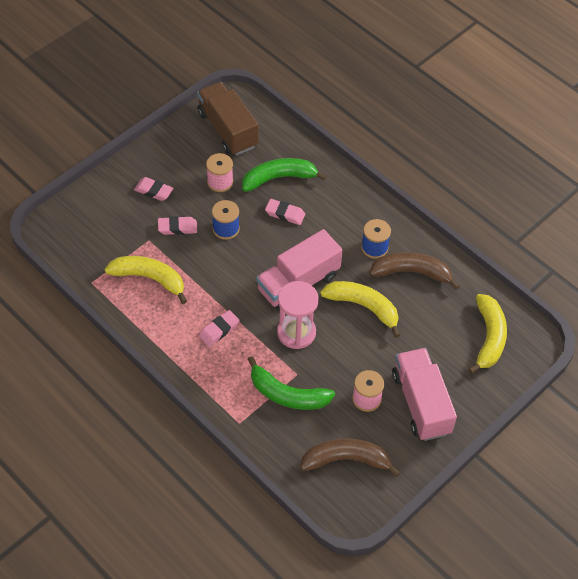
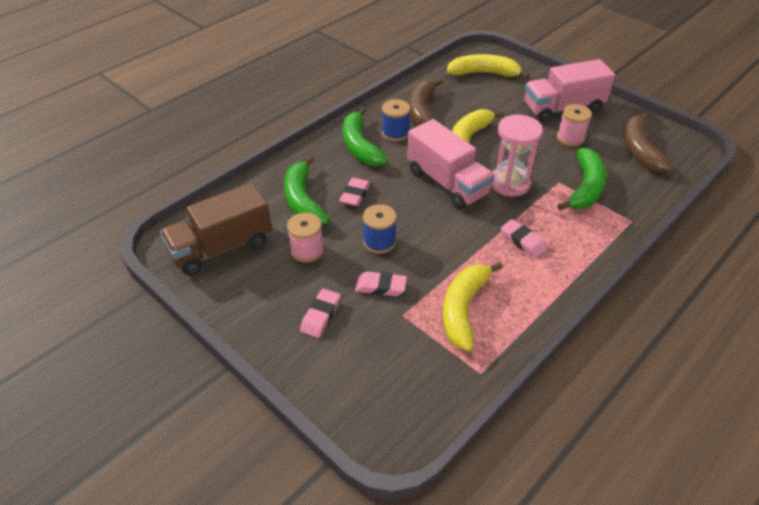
camera: 90 degrees left, 10 degrees down
(177, 228) = (380, 287): pink eraser -> pink eraser turned 75 degrees counterclockwise
(354, 219) = (359, 146): none -> green banana

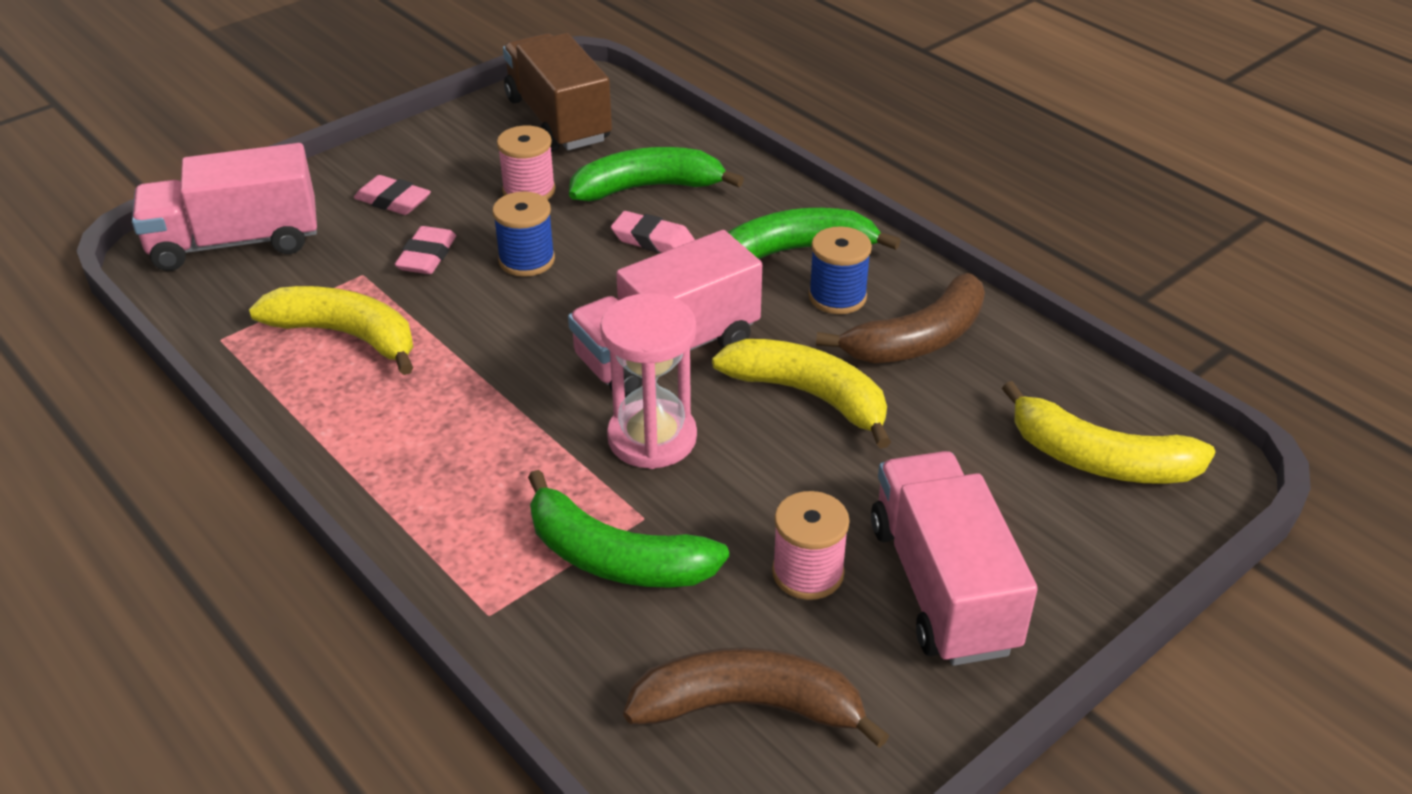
camera: 95 degrees right, 5 degrees down
(376, 395) = (235, 242): none -> pink truck
(422, 111) = (918, 339): brown banana -> brown banana turned 135 degrees clockwise
(484, 73) = (1099, 459): yellow banana -> yellow banana turned 105 degrees clockwise
(522, 241) = (477, 429): pink eraser -> none

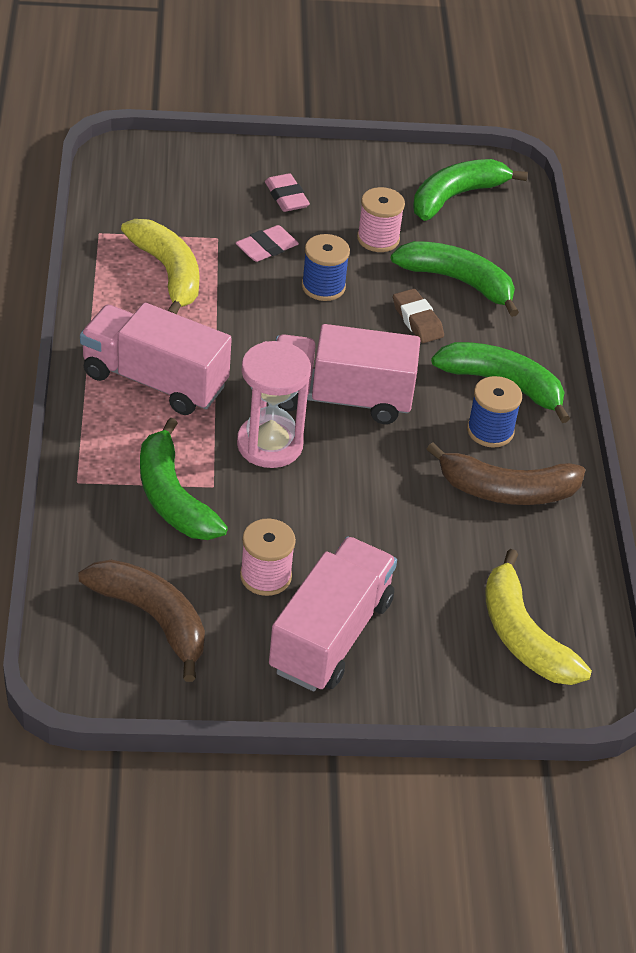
camera: 35 degrees right, 5 degrees up
(235, 242) = (167, 173): pink truck -> pink truck (154, 380)
(558, 120) = (456, 196): brown truck -> green banana
(653, 240) = (417, 320): pink eraser -> brown eraser
(809, 396) = (392, 480): yellow banana -> none

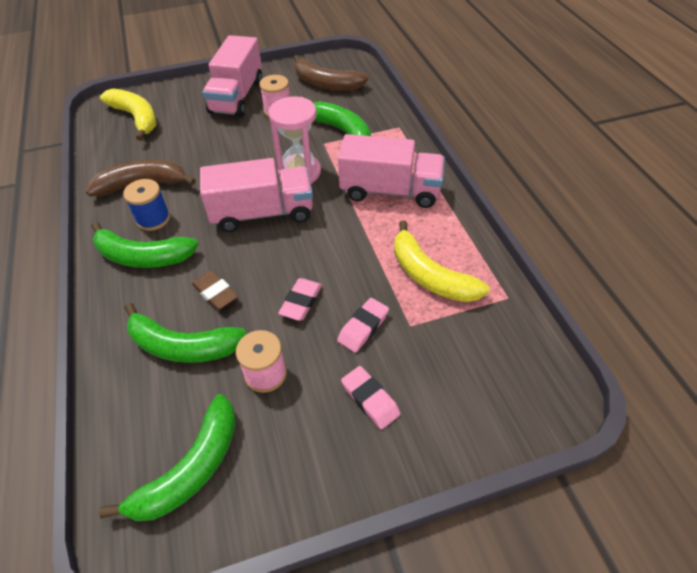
camera: 170 degrees right, 5 degrees up
(323, 286) = (301, 302): blue spool -> pink eraser

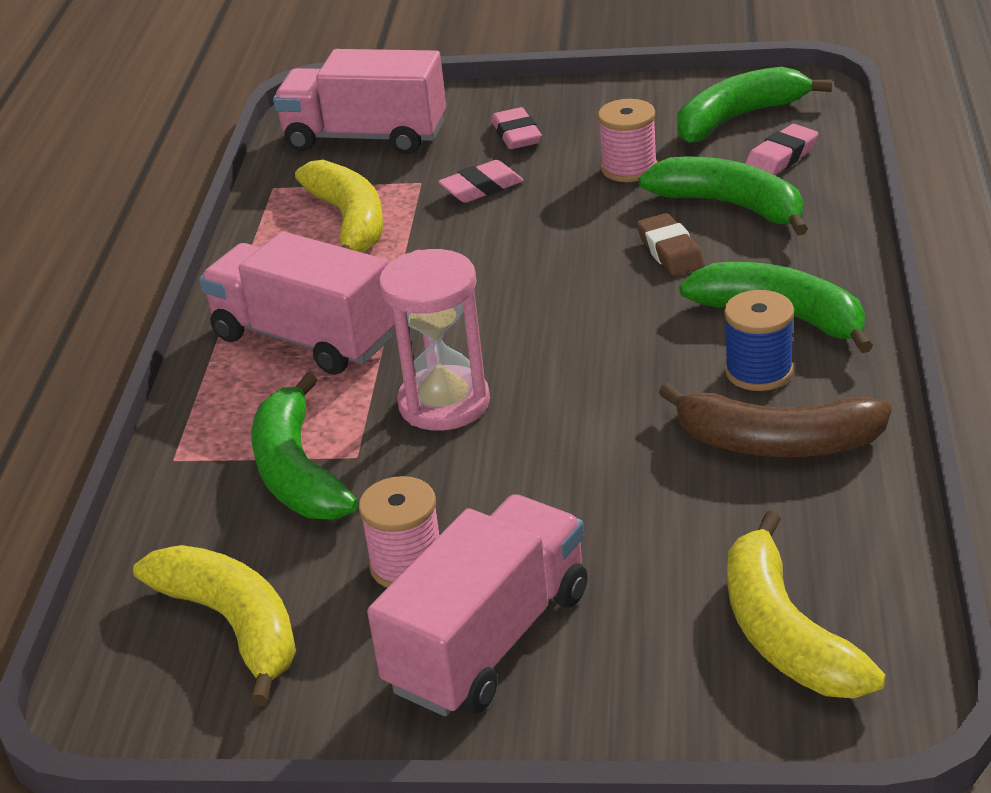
camera: 155 degrees left, 15 degrees down
(262, 213) = (551, 344): pink truck -> pink truck (365, 137)
(301, 302) = (548, 223): pink eraser -> pink eraser (781, 158)
(326, 84) = (233, 625): brown banana -> yellow banana

